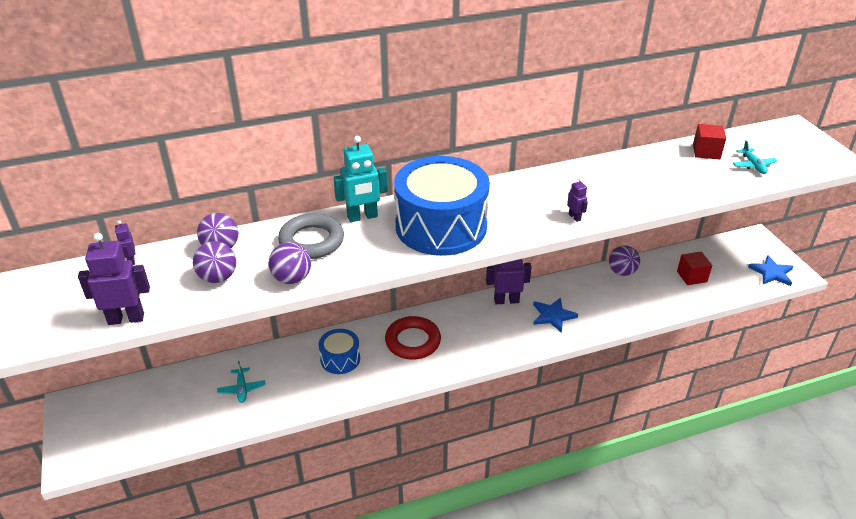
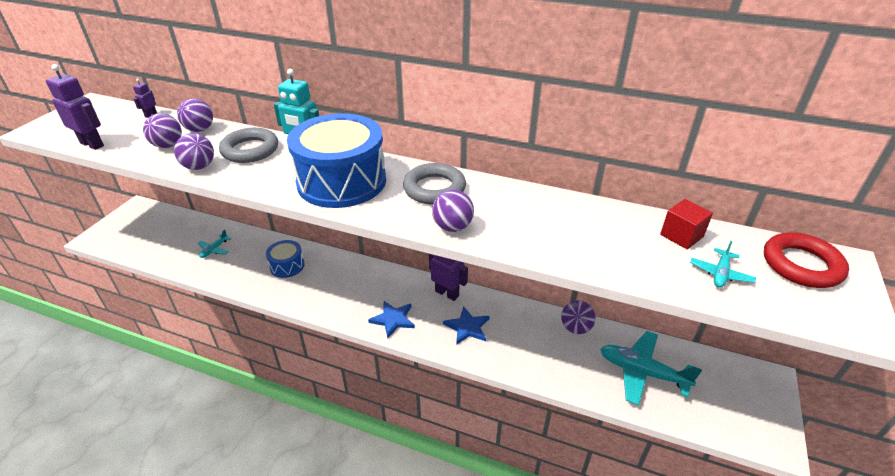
camera: 40 degrees right, 0 degrees up
(413, 341) = (344, 282): red ring -> red ring (801, 265)
(518, 196) = (434, 188): none -> grey ring
(574, 217) = (452, 227): purple robot -> purple ball
(691, 276) = (642, 372): red cube -> turquoise plane
(771, 273) = (744, 423): blue star -> blue star (393, 319)

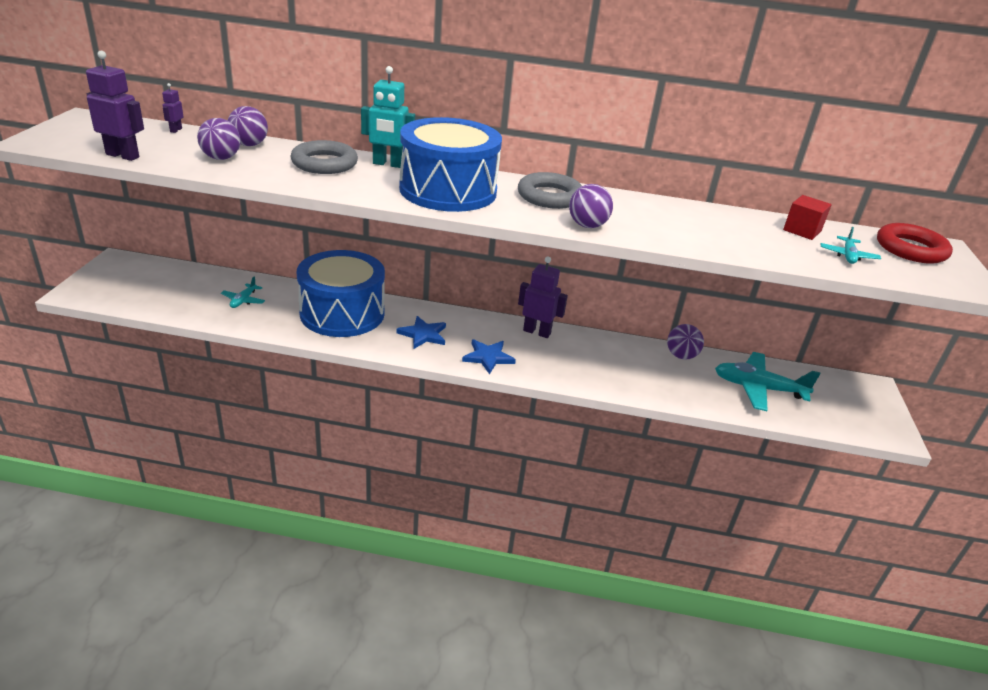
camera: 15 degrees left, 5 degrees down
(199, 167) = (275, 177): purple ball -> none
(287, 266) = (342, 313): blue drum -> blue drum, size x2.07
(467, 327) = (571, 360): blue star -> blue star (423, 334)

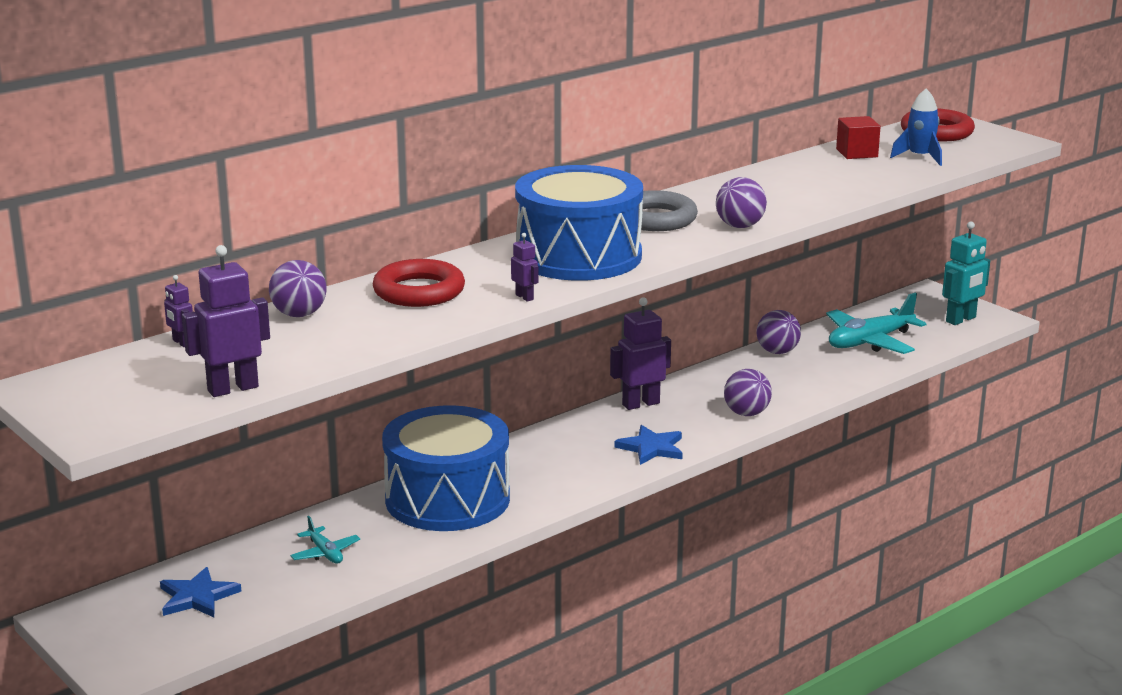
camera: 45 degrees left, 10 degrees down
(221, 158) = (322, 338): purple ball -> purple ball (746, 413)
(324, 163) = (419, 291): grey ring -> red ring
(357, 192) = (524, 297): none -> purple robot
(388, 164) = (467, 262): turquoise robot -> turquoise robot (961, 320)
(423, 334) = (560, 467): blue star -> blue star (197, 597)
(848, 256) = (920, 157): turquoise plane -> blue rocket

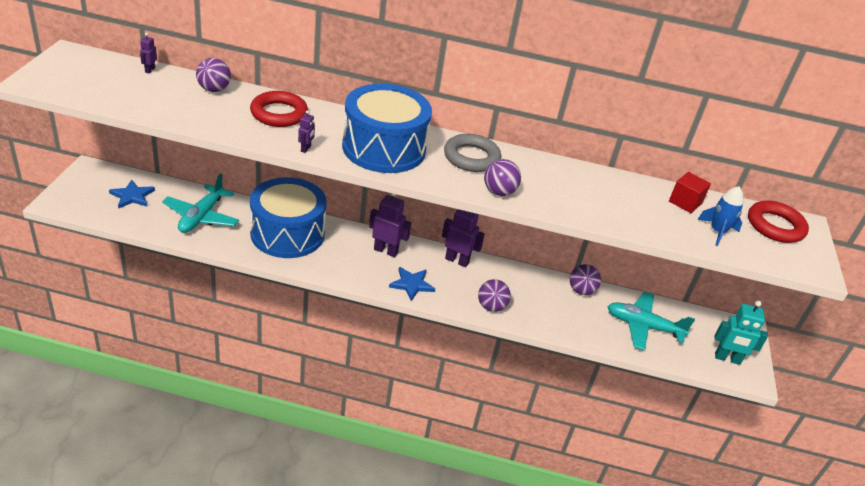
camera: 45 degrees right, 15 degrees up
(232, 389) = (107, 101): purple robot -> purple robot (386, 251)
(325, 553) = (201, 216): turquoise plane -> turquoise plane, size x1.99

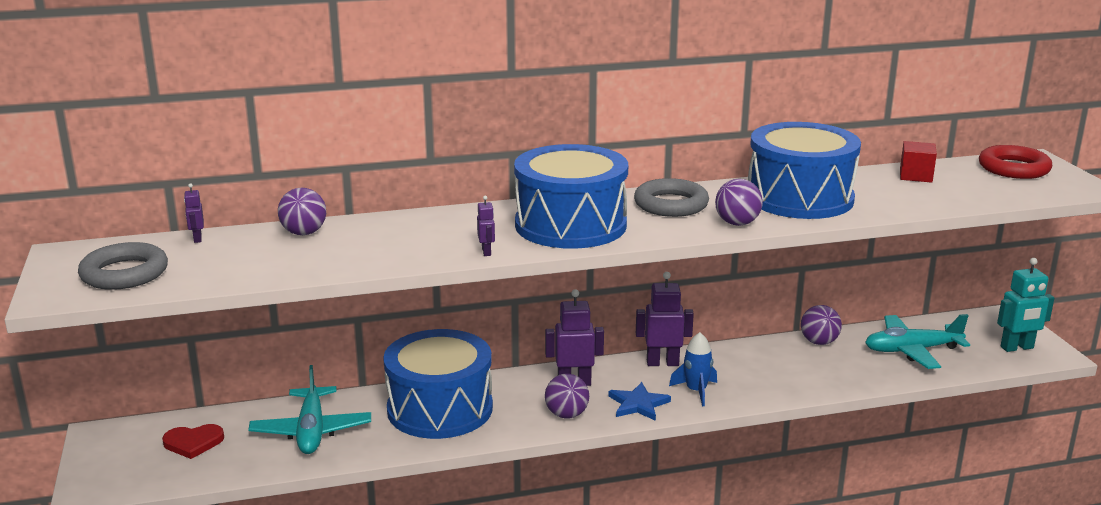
camera: 20 degrees left, 15 degrees down
(84, 81) = (124, 273): none -> grey ring
(132, 196) = (193, 443): blue star -> red heart
(279, 114) = (412, 231): red ring -> none
(491, 307) = (745, 392): purple ball -> purple ball (566, 415)
(571, 188) = (799, 198): none -> blue drum
(717, 232) = (973, 189): blue rocket -> blue rocket (696, 391)

